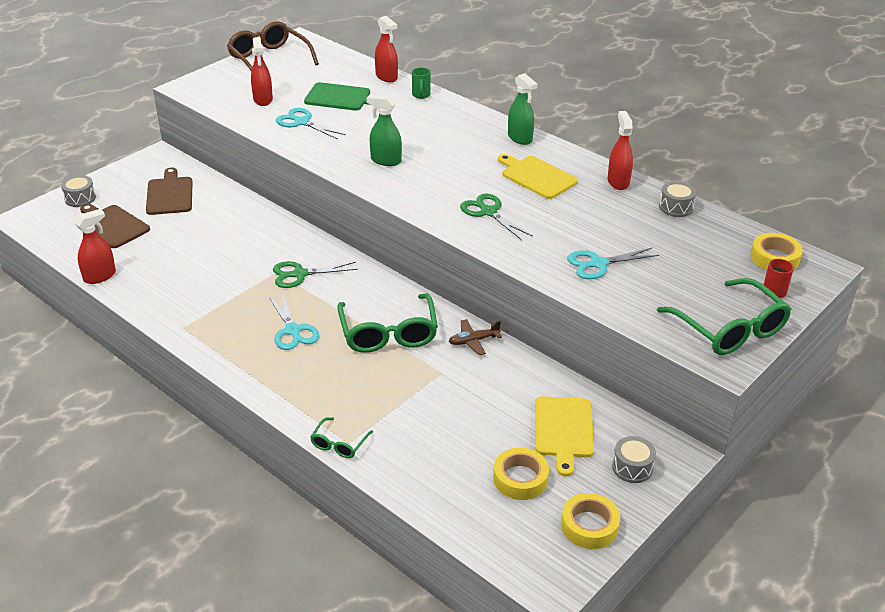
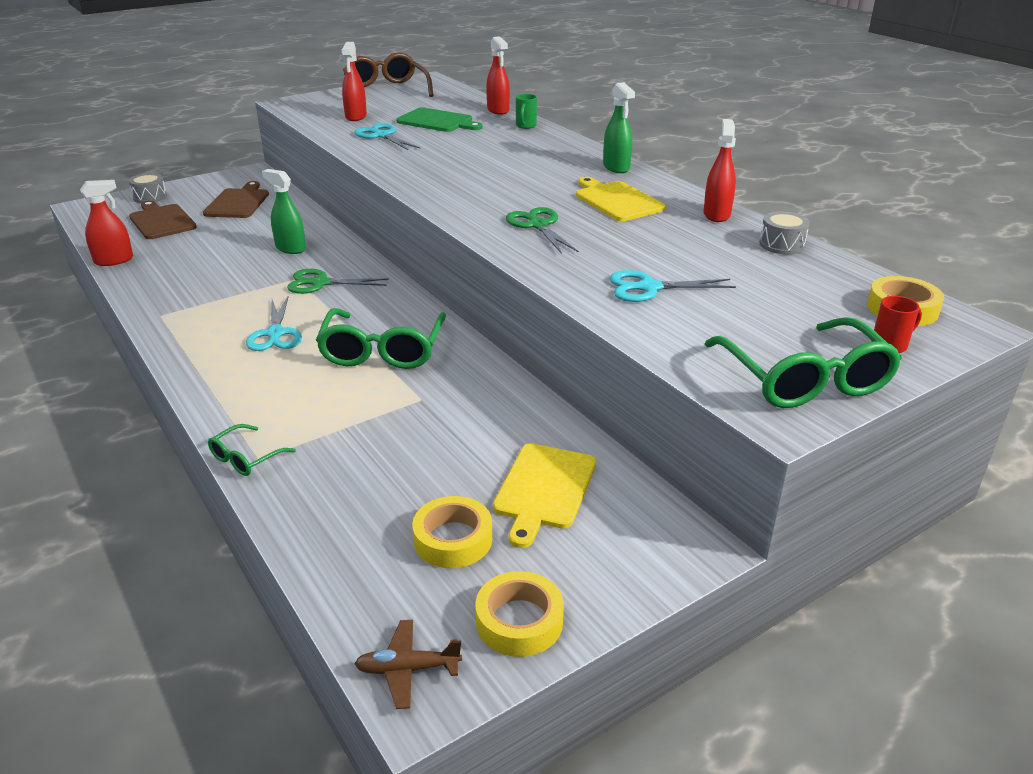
camera: 15 degrees right, 5 degrees down
(385, 160) = (449, 172): green spray bottle -> green spray bottle (290, 248)
(473, 341) = (480, 372): brown plane -> brown plane (408, 669)
(632, 467) = (619, 553): grey drum -> none

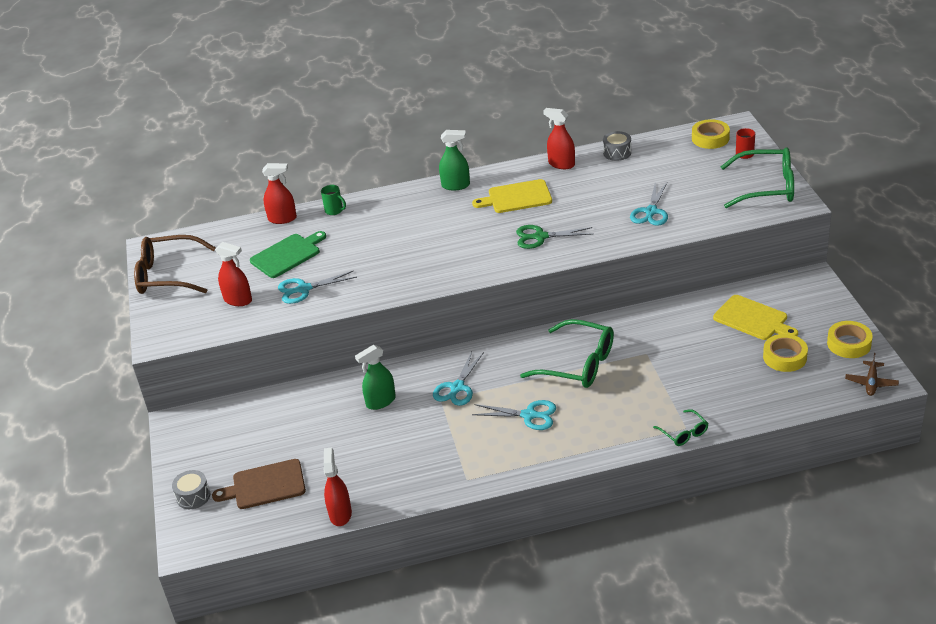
camera: 65 degrees left, 5 degrees up
(238, 202) = (253, 432): brown cutting board -> none
(320, 283) = (457, 388): green scissors -> turquoise scissors

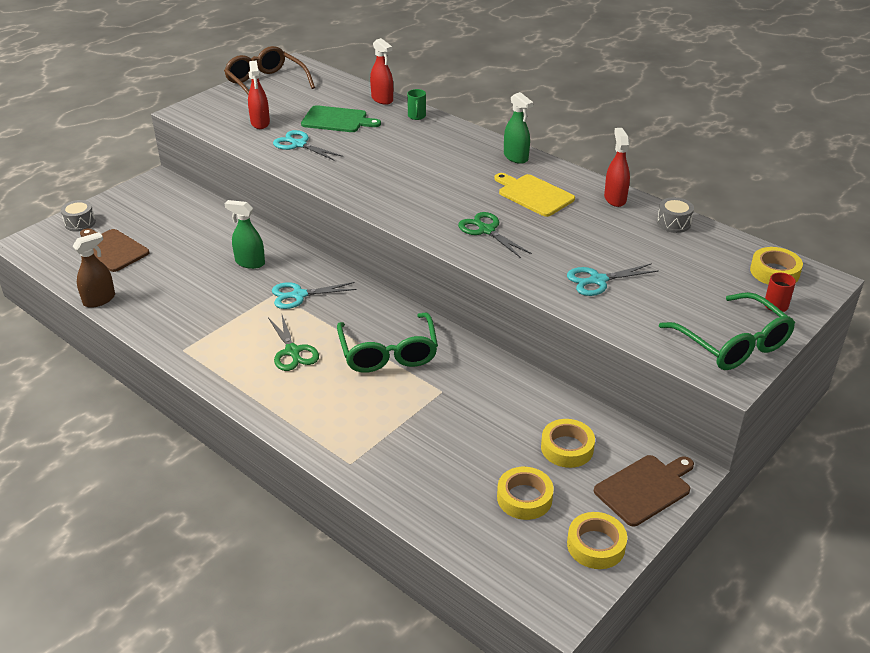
camera: 50 degrees right, 0 degrees up
(340, 514) = (99, 300): red spray bottle -> brown spray bottle
(529, 415) = (292, 352): turquoise scissors -> green scissors
(684, 433) = (340, 465): green glasses -> none
(753, 319) = (567, 448): yellow cutting board -> yellow tape
(816, 302) = (645, 488): none -> brown cutting board
(871, 383) = (542, 591): brown plane -> none

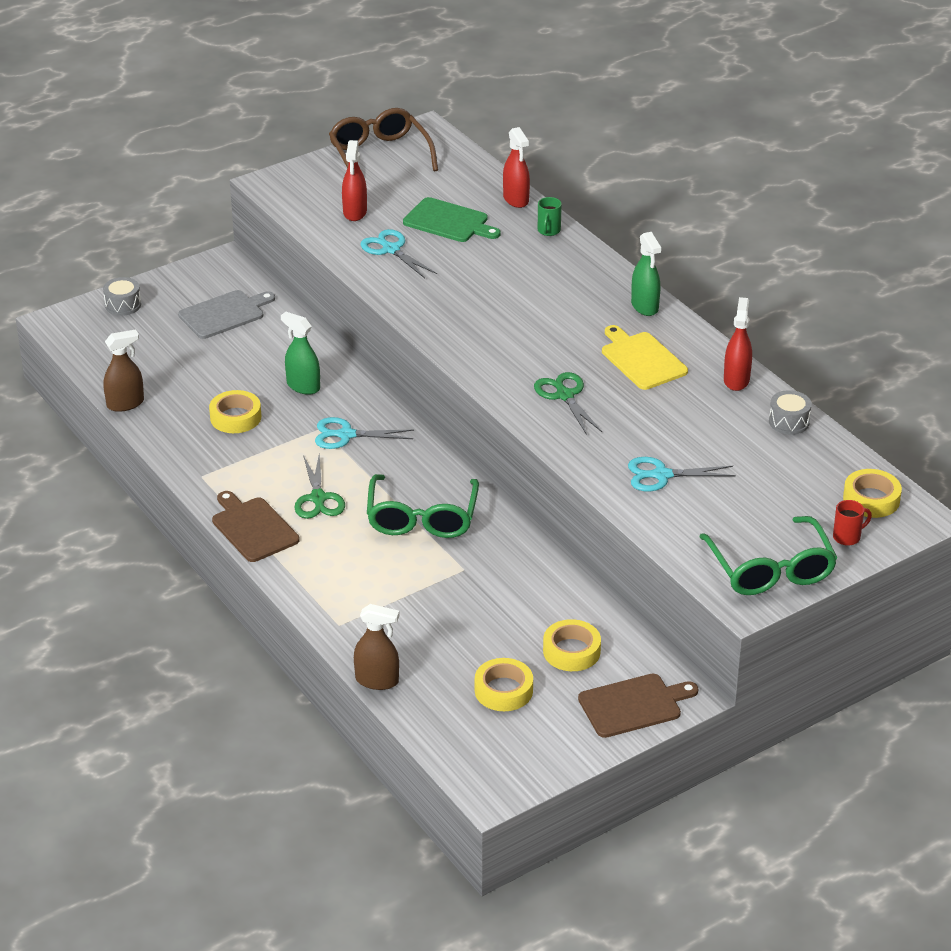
camera: 15 degrees right, 0 degrees up
(111, 249) = (151, 345): brown cutting board -> brown cutting board (253, 528)
(167, 218) = (224, 314): none -> grey cutting board
(405, 512) = (377, 680): none -> brown spray bottle
(596, 545) = (555, 747): yellow tape -> yellow tape (235, 417)

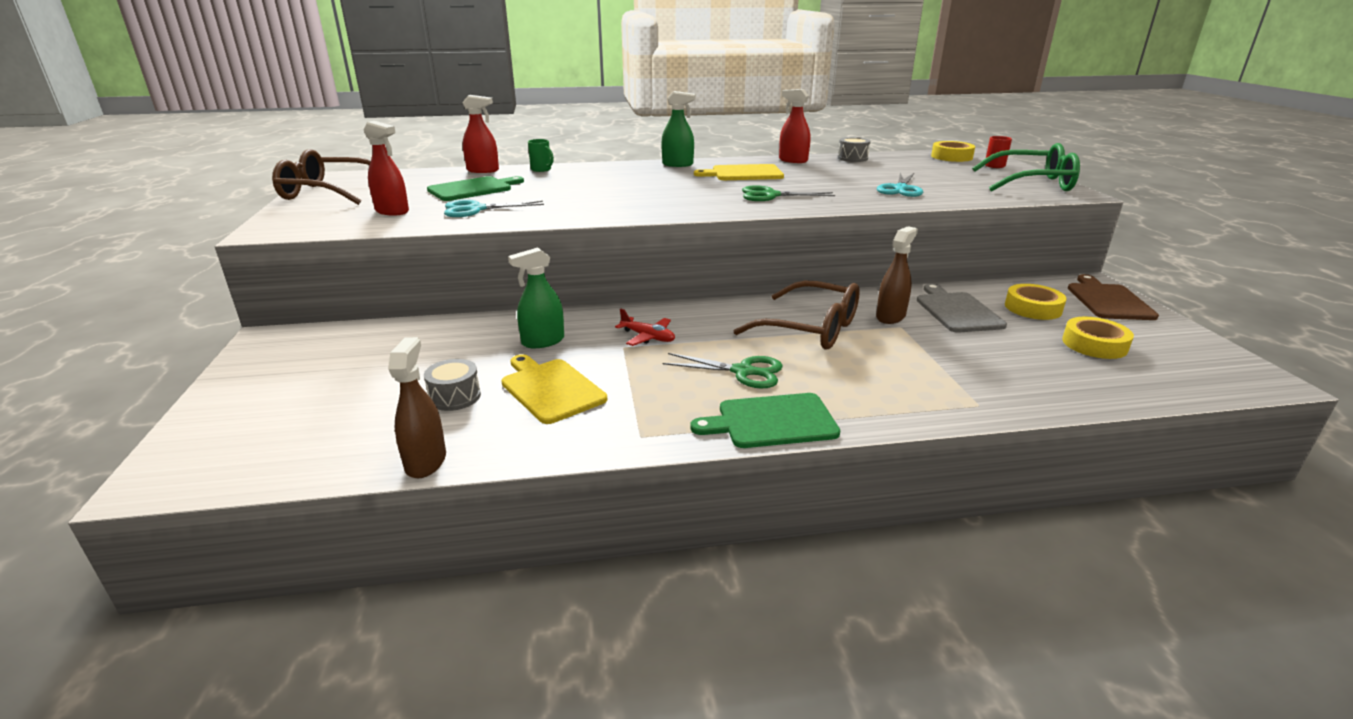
camera: 65 degrees left, 10 degrees down
(123, 305) = (221, 417): grey drum -> grey drum (455, 397)
(224, 314) = (356, 357): grey cutting board -> grey cutting board (957, 311)
(235, 417) = (550, 389): yellow tape -> yellow cutting board
(253, 528) = (772, 421): brown cutting board -> green cutting board
(345, 435) = (648, 337): turquoise scissors -> red plane
(377, 680) = (1084, 403): brown spray bottle -> brown spray bottle (890, 316)
(422, 518) = (811, 329): green glasses -> brown glasses

